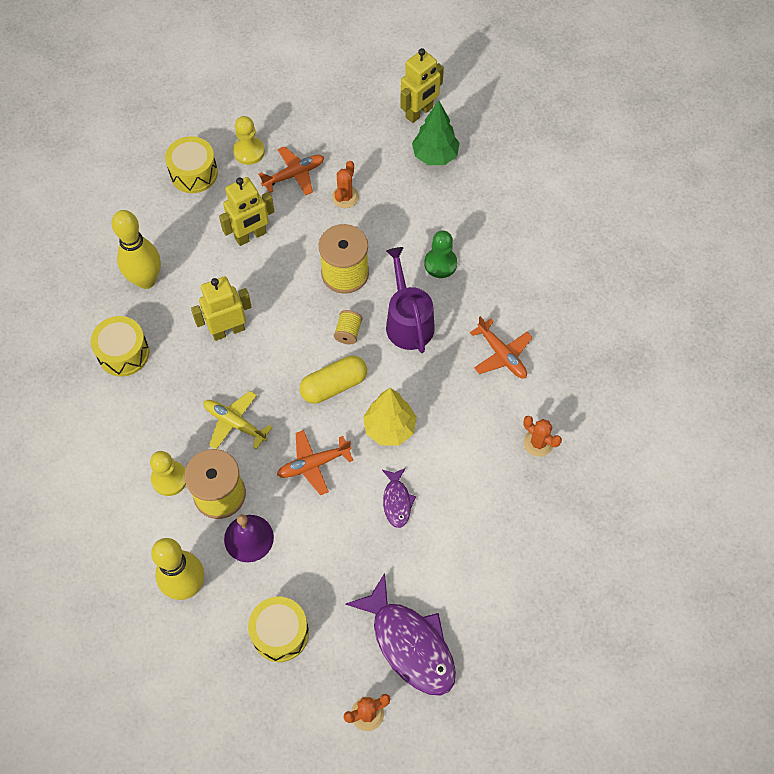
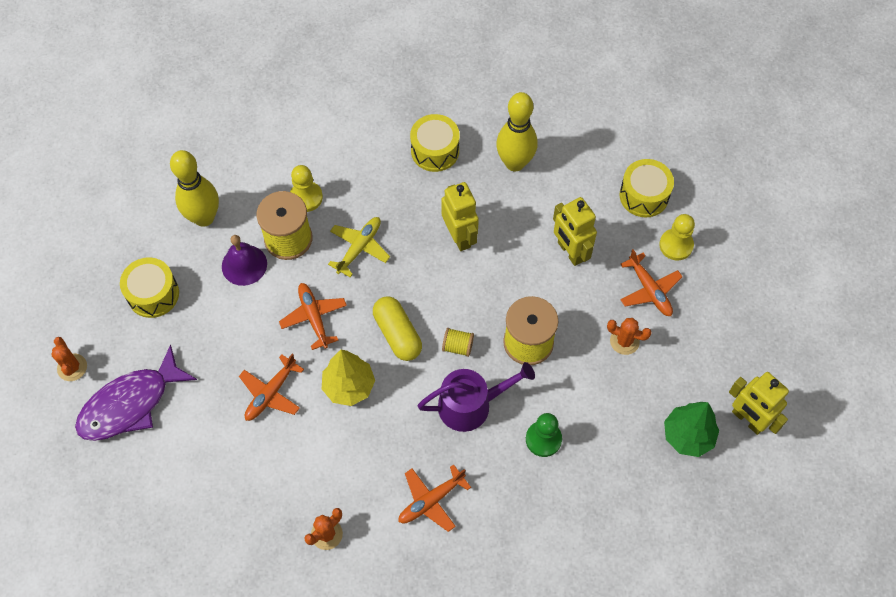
camera: 90 degrees right, 0 degrees up
(397, 501) = (271, 393): purple fish -> orange plane

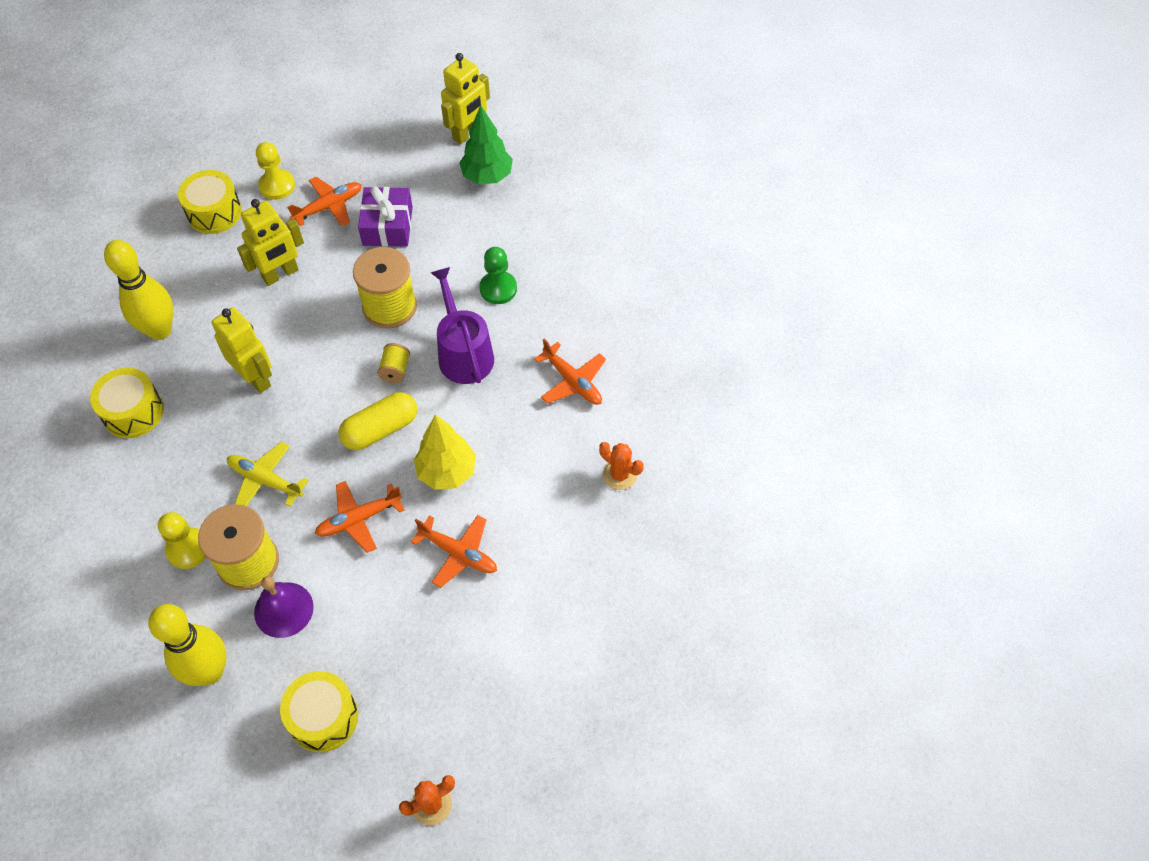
camera: 95 degrees left, 5 degrees down
(130, 404) = (480, 716): purple fish -> none
(459, 236) = (255, 378): yellow robot -> yellow robot turned 75 degrees clockwise
(624, 341) = (387, 226): orange cactus -> purple gift

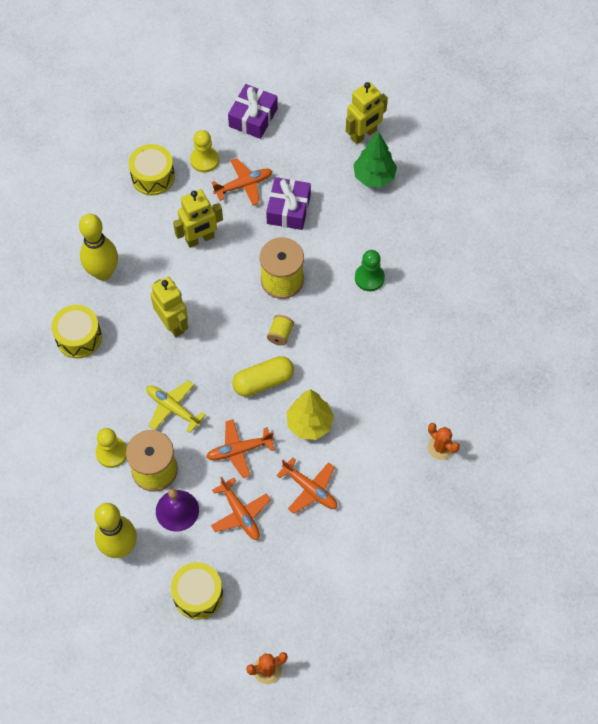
camera: 10 degrees right, 5 degrees up
(332, 132) = (253, 117): none -> purple gift
(463, 353) = (335, 329): purple watering can -> none
(572, 381) = (416, 365): orange plane -> orange plane (240, 513)

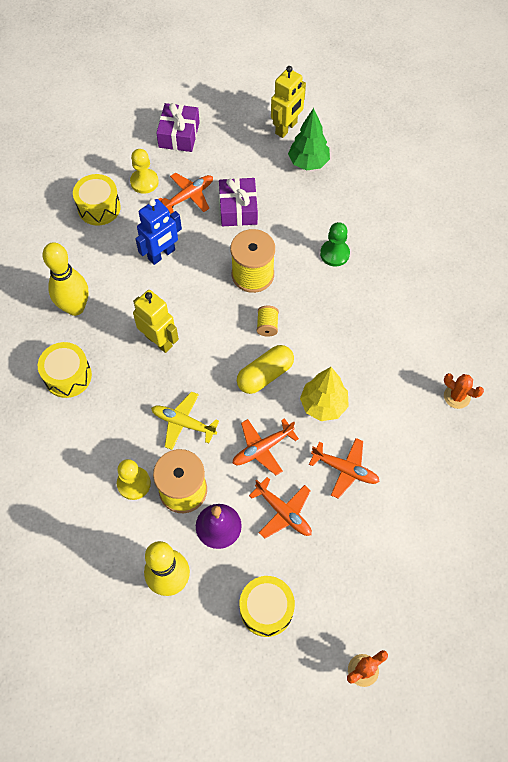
camera: 15 degrees left, 0 degrees up
(200, 239) = (161, 254): yellow robot -> blue robot

